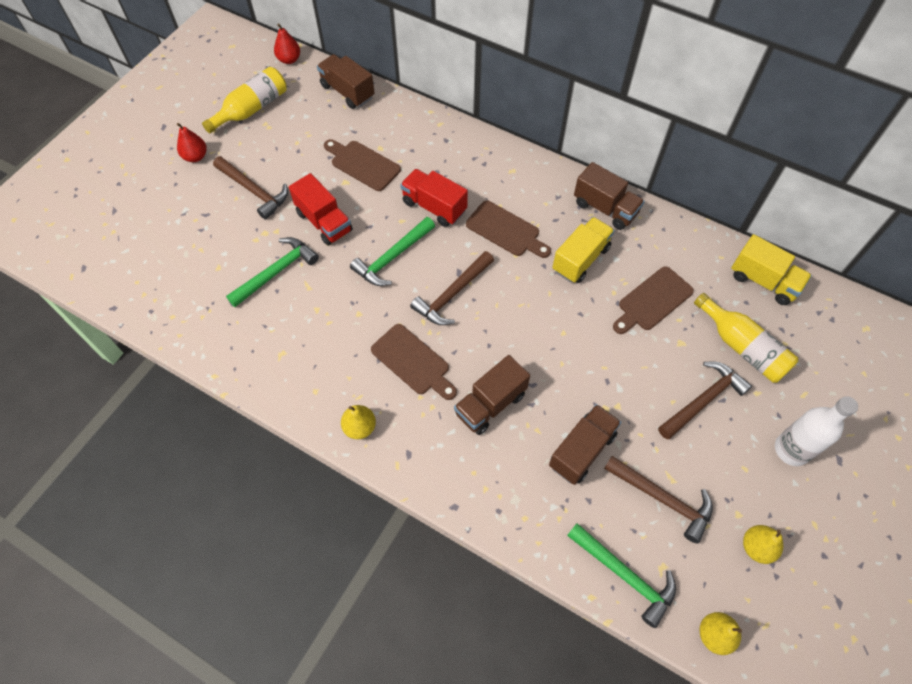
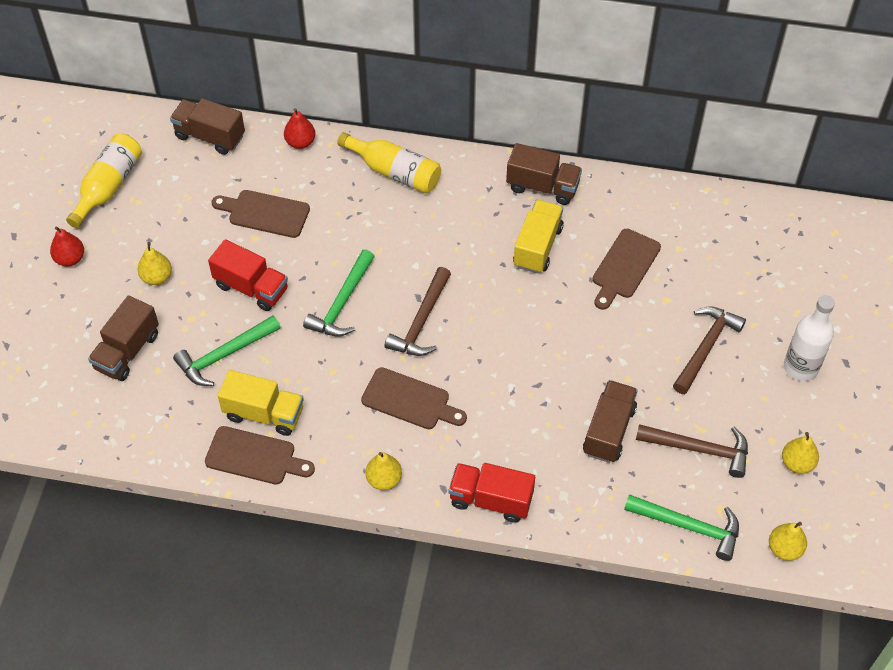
camera: 20 degrees left, 5 degrees down
(254, 191) = (157, 277): brown hammer -> yellow pear
(276, 272) = (224, 355): green hammer -> green hammer turned 150 degrees counterclockwise
(289, 59) = (124, 117): red pear -> red pear (300, 142)
(434, 207) = (363, 237): red truck -> red truck (490, 500)
(490, 404) = (504, 416): brown truck -> brown truck (127, 351)
(506, 231) = (449, 240): brown cutting board -> brown cutting board (255, 457)
(742, 347) = (725, 286): yellow bottle -> yellow bottle (394, 172)
(763, 281) = (724, 215): yellow truck -> yellow truck (264, 413)

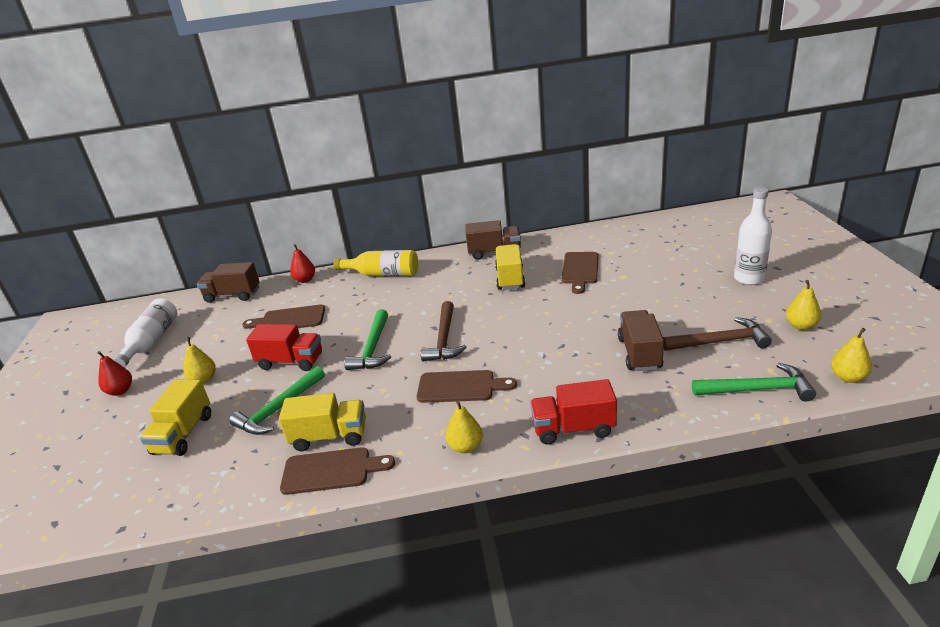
camera: 15 degrees left, 25 degrees down
(108, 187) = (152, 341): yellow bottle -> white bottle
(127, 351) = (183, 434): brown truck -> yellow truck
(706, 347) = (672, 289): brown hammer -> none

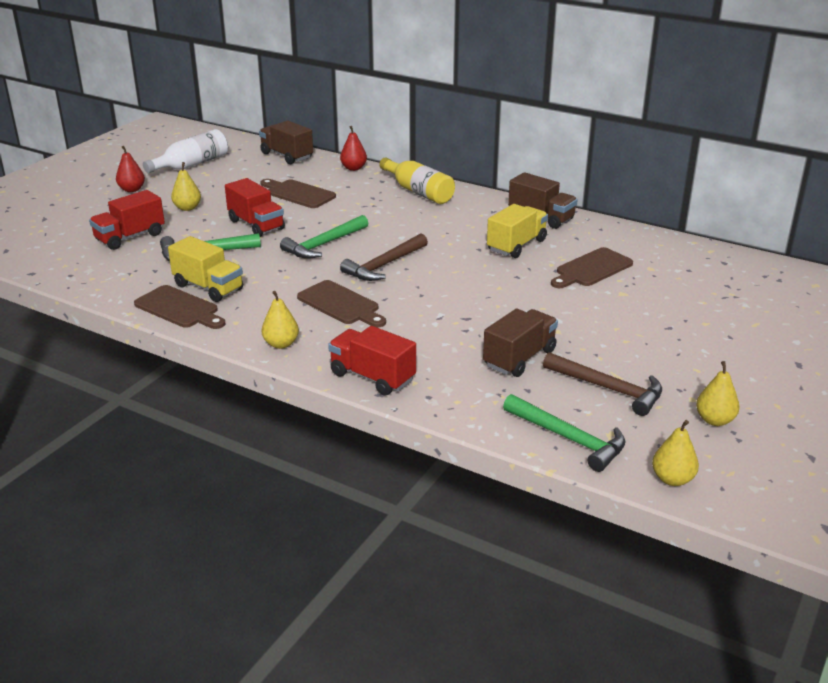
camera: 35 degrees right, 0 degrees up
(183, 434) = (130, 237): yellow truck -> red truck
(749, 279) = (746, 358): white bottle -> none

